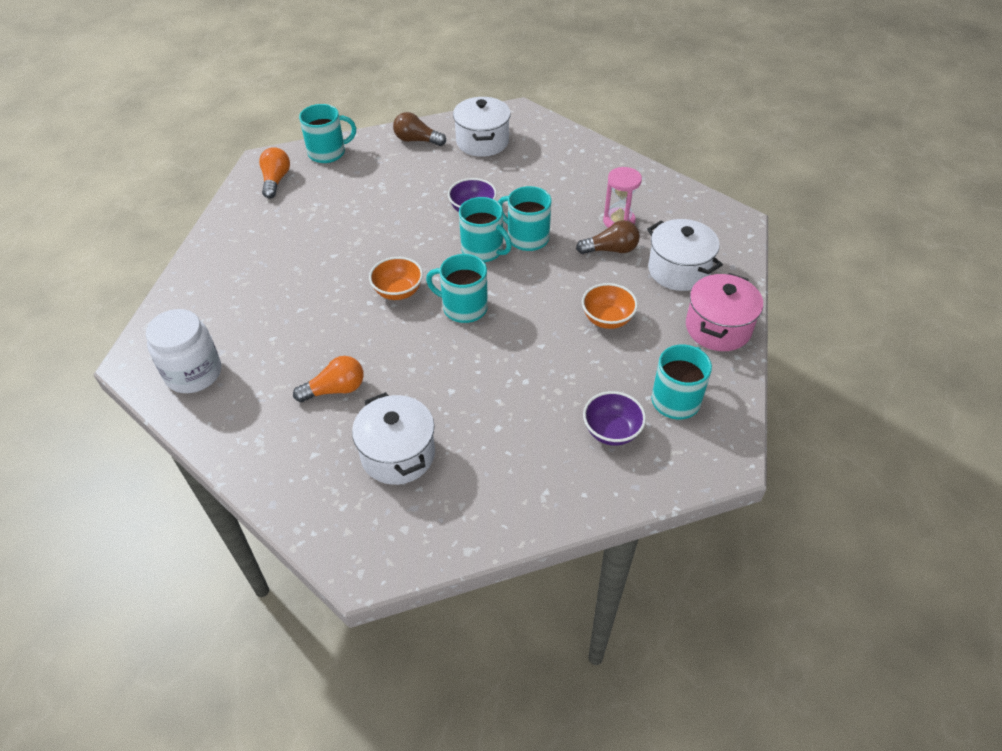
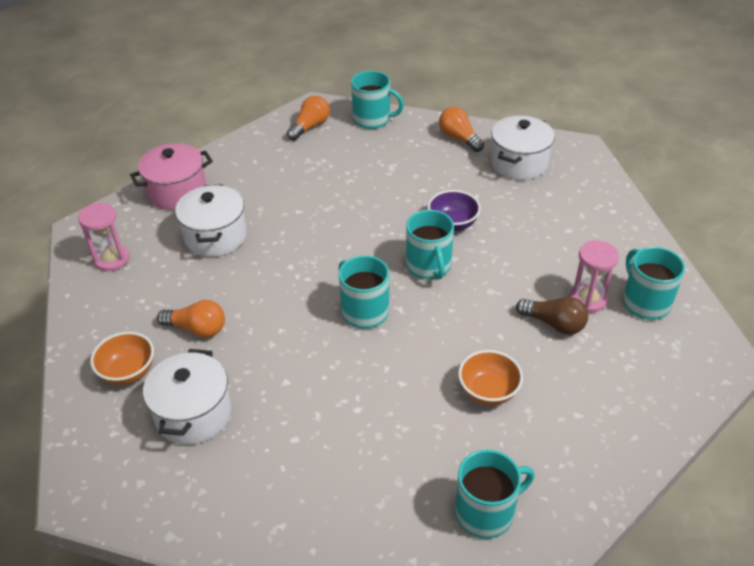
camera: 35 degrees right, 5 degrees down
(193, 373) = (111, 259): white jar -> pink hourglass
(398, 291) = (322, 268): orange bowl -> orange bowl (128, 372)
(417, 140) = (459, 138): brown light bulb -> orange light bulb
(527, 238) = (480, 273): turquoise mug -> turquoise mug (645, 302)
(611, 431) = (393, 505): purple bowl -> none
(678, 270) = (608, 379): white pot -> white pot (215, 236)
(718, 328) = (598, 462): pink pot -> pink pot (177, 192)

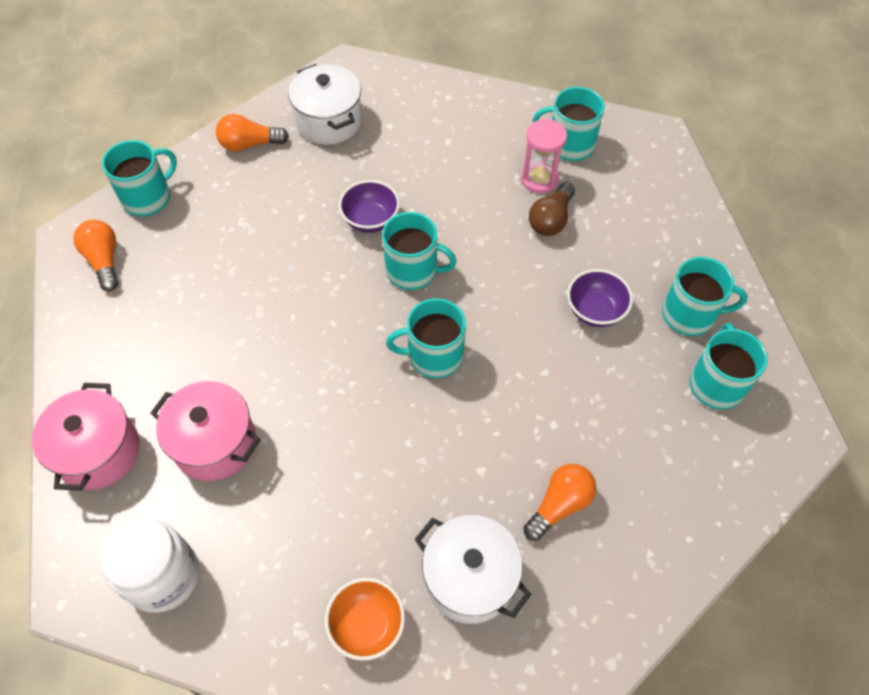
camera: 60 degrees left, 15 degrees up
(111, 259) = (163, 576): pink hourglass -> white jar
(197, 329) = (350, 524): orange light bulb -> orange light bulb (559, 505)
(215, 236) = (215, 443): white pot -> pink pot
(488, 391) = (595, 311): orange bowl -> purple bowl
(543, 462) = (690, 315): none -> turquoise mug
(554, 324) = (551, 219): brown light bulb -> brown light bulb turned 150 degrees clockwise

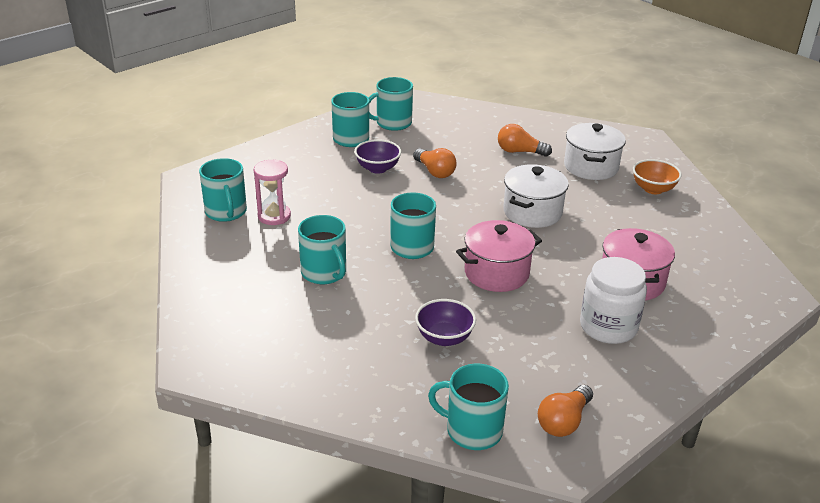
camera: 120 degrees left, 25 degrees down
(98, 451) = (701, 332): pink pot -> pink pot (496, 273)
(163, 576) = (726, 266): white jar -> white jar (608, 327)
(249, 144) = (351, 390): orange light bulb -> orange light bulb (435, 172)
(329, 121) = (284, 349): white pot -> white pot (532, 212)
(371, 220) = (381, 282): purple bowl -> purple bowl (444, 338)
(434, 356) = (472, 217): turquoise mug -> turquoise mug (324, 273)
(551, 219) = (312, 202): brown light bulb -> none

